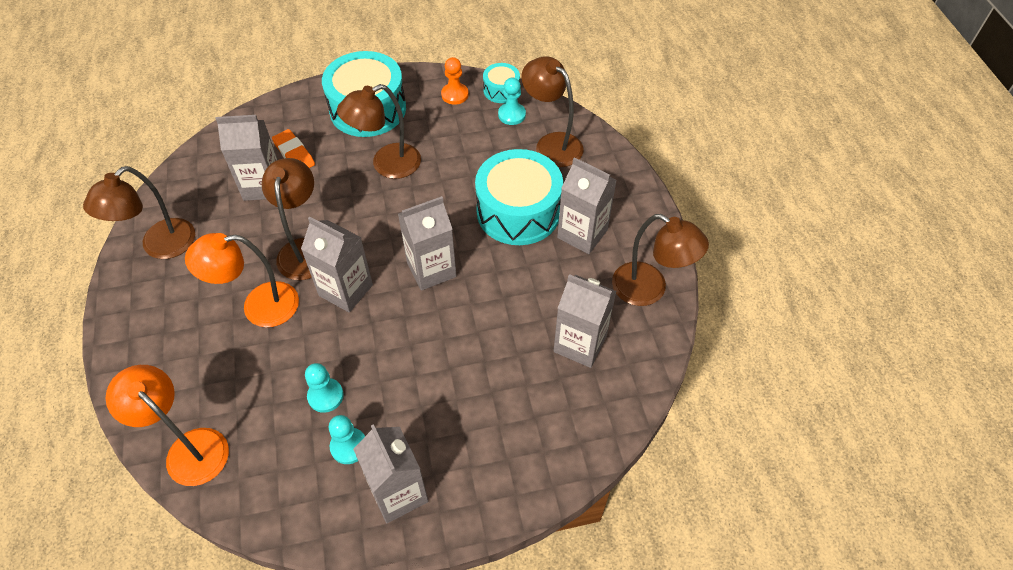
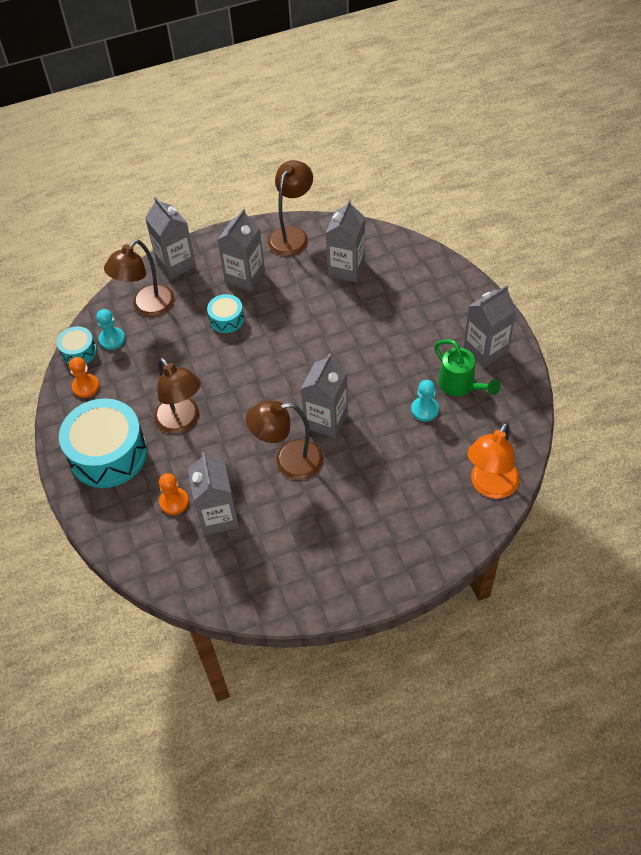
camera: 95 degrees left, 0 degrees up
(160, 246) = (303, 581): brown lamp -> none
(259, 306) = (354, 478): orange lamp -> none
(294, 154) = (174, 502): orange eraser -> orange pawn
(349, 446) = (460, 386): turquoise pawn -> green watering can
(431, 269) = (295, 366): grey carton -> grey carton (176, 264)
(518, 211) = (226, 319): turquoise drum -> turquoise drum, size x0.49

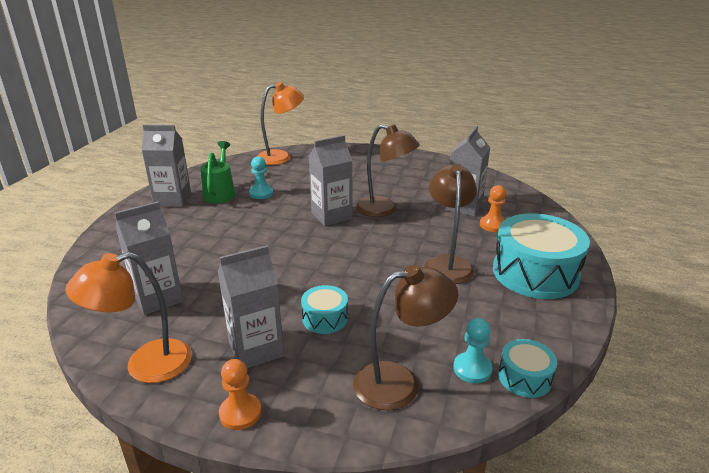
camera: 145 degrees left, 25 degrees down
(86, 386) = (533, 336): orange pawn -> orange pawn (240, 413)
(176, 264) = (313, 419): grey carton -> none
(292, 235) = (145, 365): brown lamp -> orange lamp

